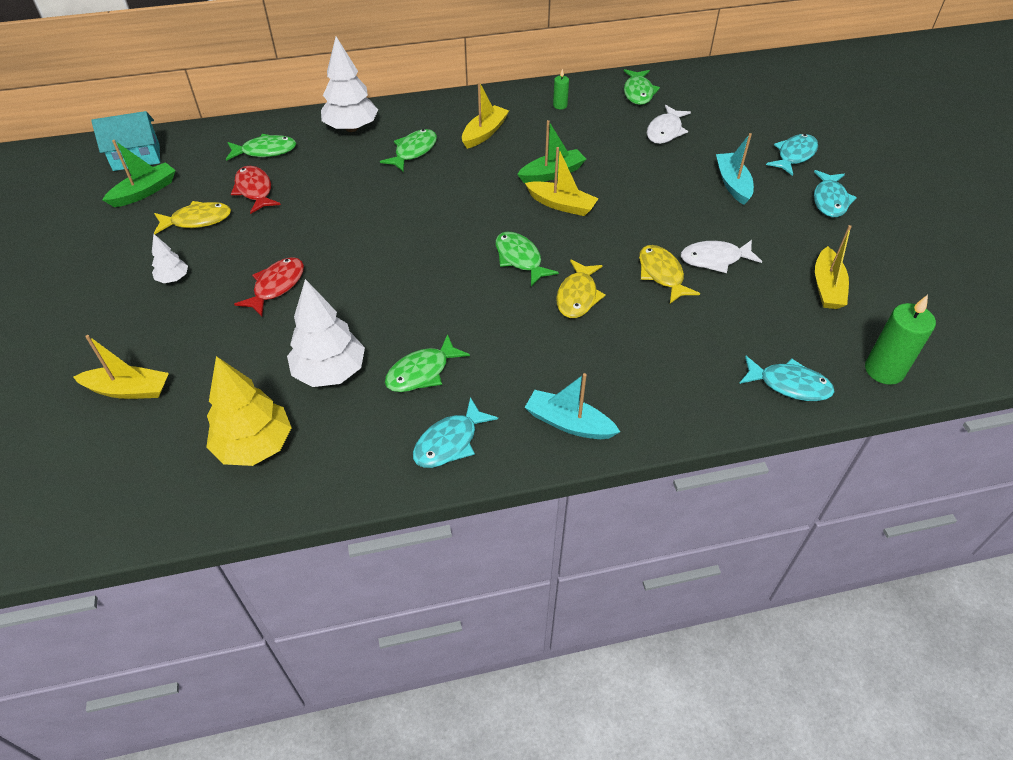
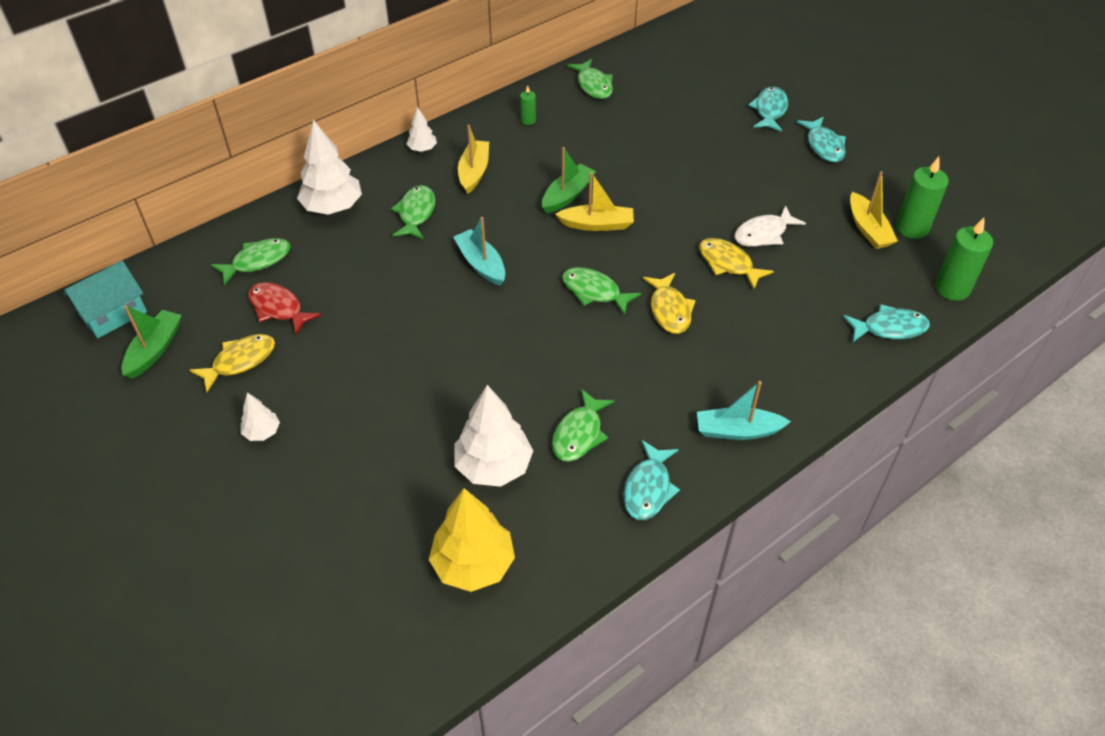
camera: 25 degrees left, 0 degrees up
(128, 390) = (304, 562): yellow boat -> none
(276, 286) = (378, 401): red fish -> none
(454, 104) = (422, 149): none -> white tree
(665, 131) = (643, 119): white fish -> none
(732, 184) = (735, 155): turquoise boat -> turquoise boat (481, 264)
(876, 300) = (912, 228): none -> green candle

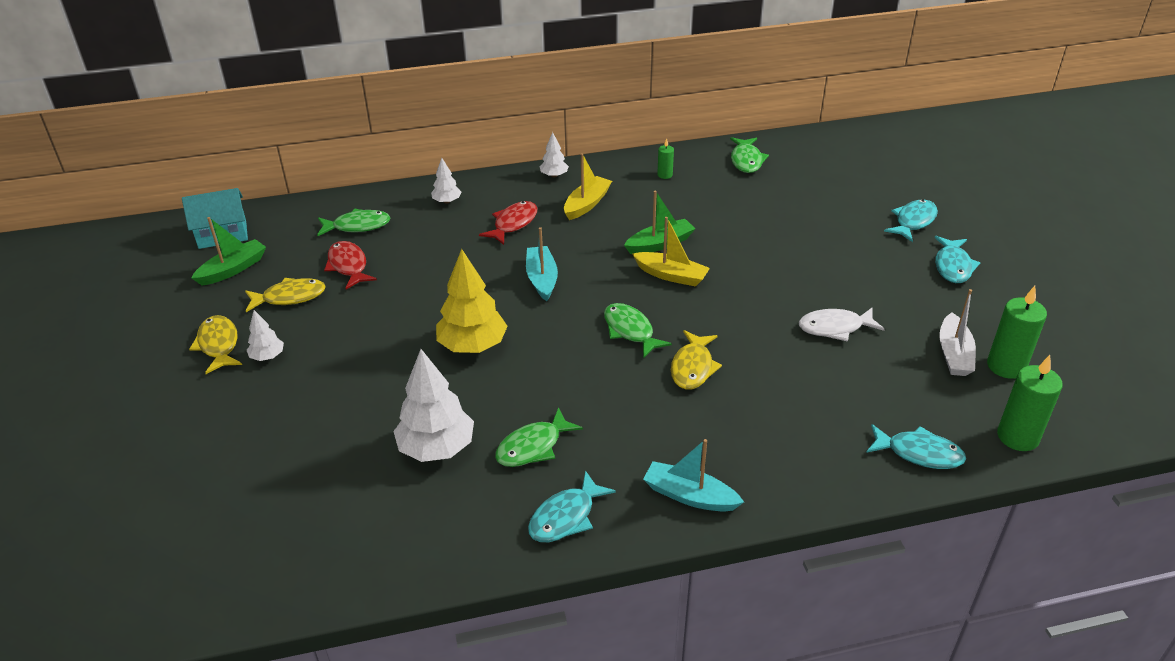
camera: 25 degrees right, 10 degrees down
(332, 207) = (447, 201): white tree -> white tree, size x0.51
(416, 213) = (513, 224): green fish -> red fish
(473, 564) = (361, 524): yellow tree -> yellow tree (472, 346)
(728, 263) = (780, 344): yellow fish -> yellow fish (218, 345)
(868, 229) = (954, 354): yellow boat -> white boat

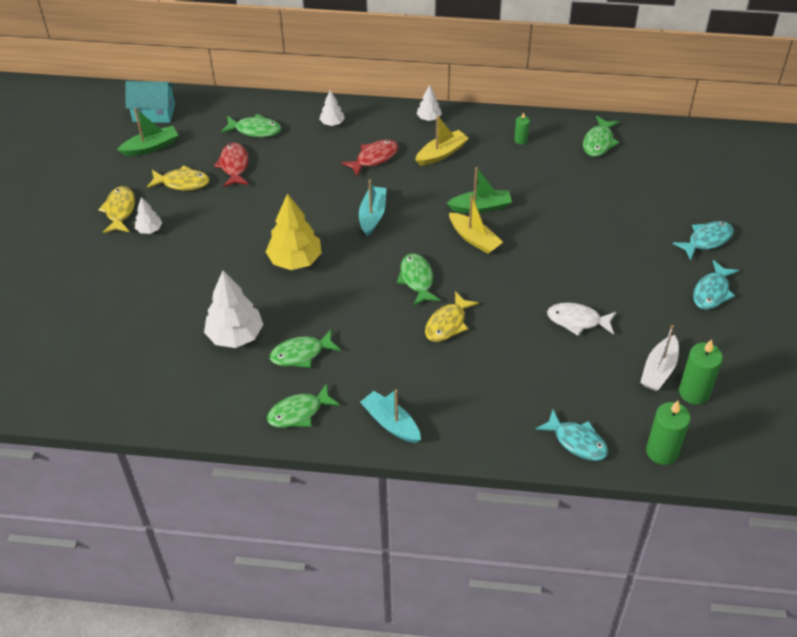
camera: 20 degrees right, 10 degrees up
(566, 517) = (299, 412): turquoise fish -> green fish

